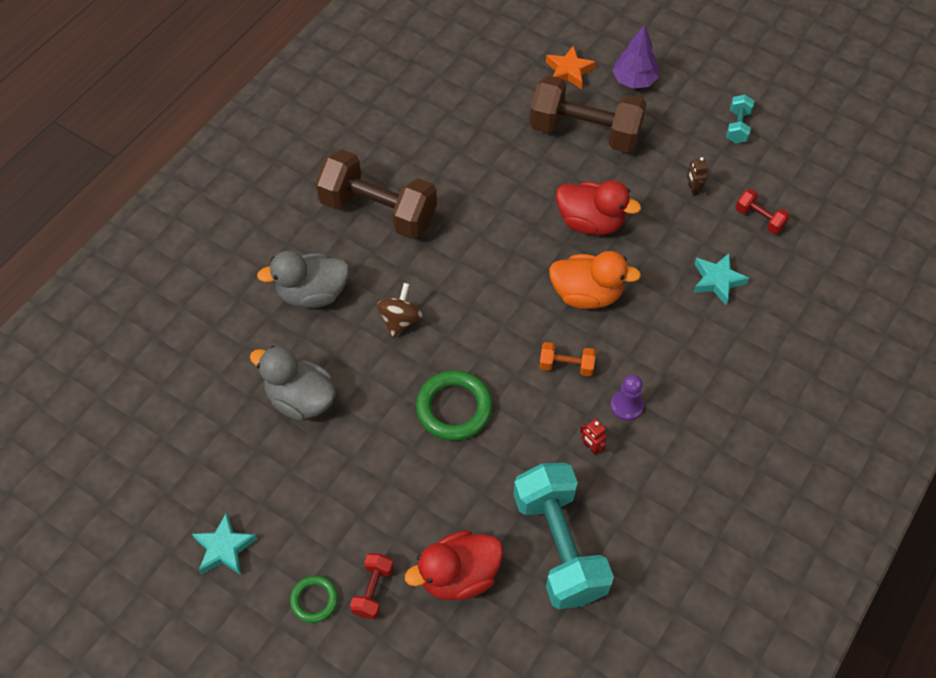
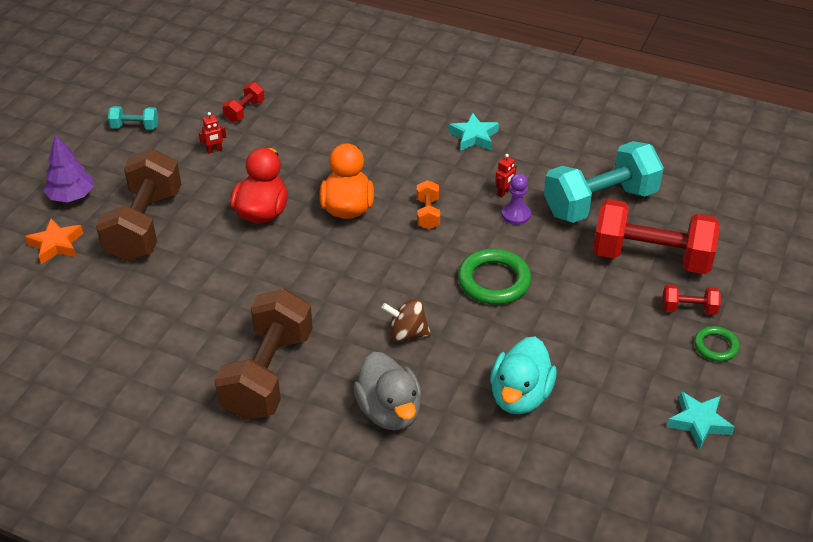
camera: 100 degrees left, 15 degrees down
(300, 399) = (520, 396): grey duck -> turquoise duck
(458, 575) = (651, 257): red duck -> red dumbbell
(626, 406) = (458, 175): purple pawn -> purple pawn (516, 214)
(693, 189) = (214, 150): brown robot -> red robot
(717, 281) = (317, 132): turquoise star -> turquoise star (474, 137)

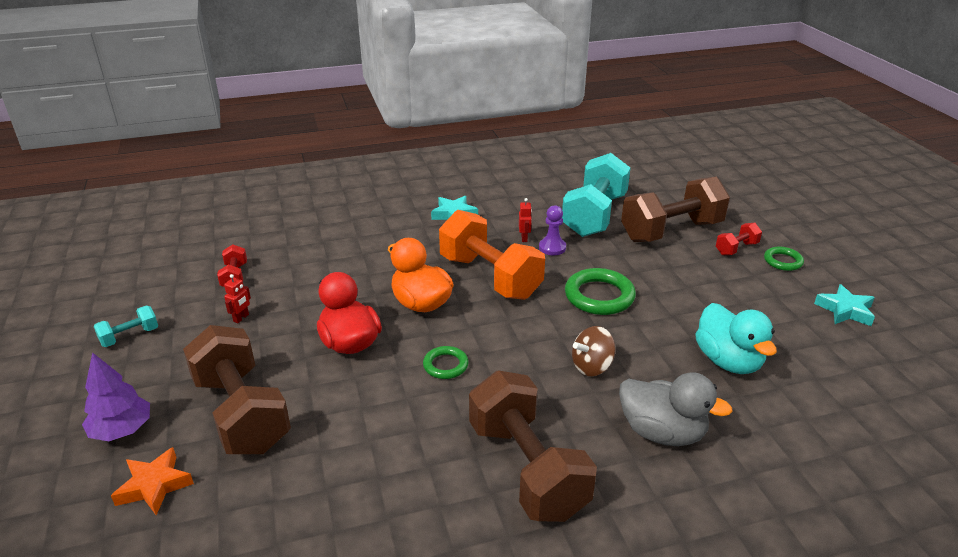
camera: 40 degrees left, 10 degrees down
(305, 268) = (445, 365): none -> green ring
(428, 214) = (490, 277): orange dumbbell -> orange dumbbell, size x2.25
(651, 257) = (671, 231): red dumbbell -> brown dumbbell

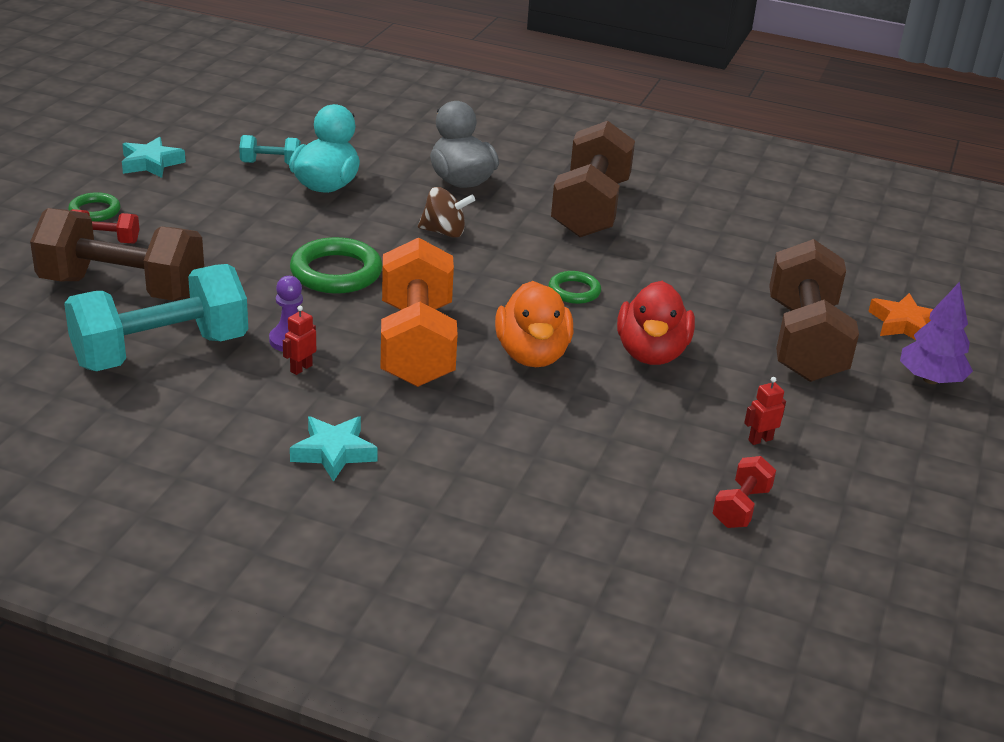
camera: 145 degrees left, 0 degrees up
(130, 336) = (913, 482): turquoise dumbbell -> turquoise dumbbell (271, 163)

